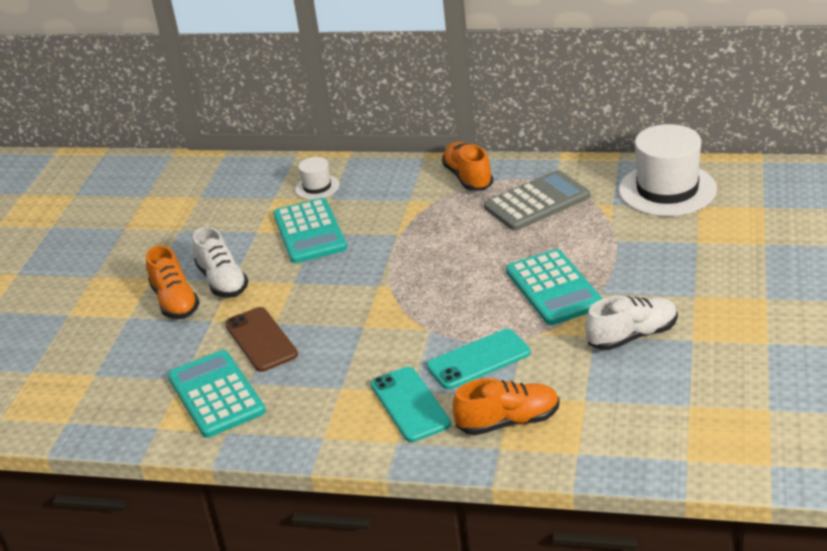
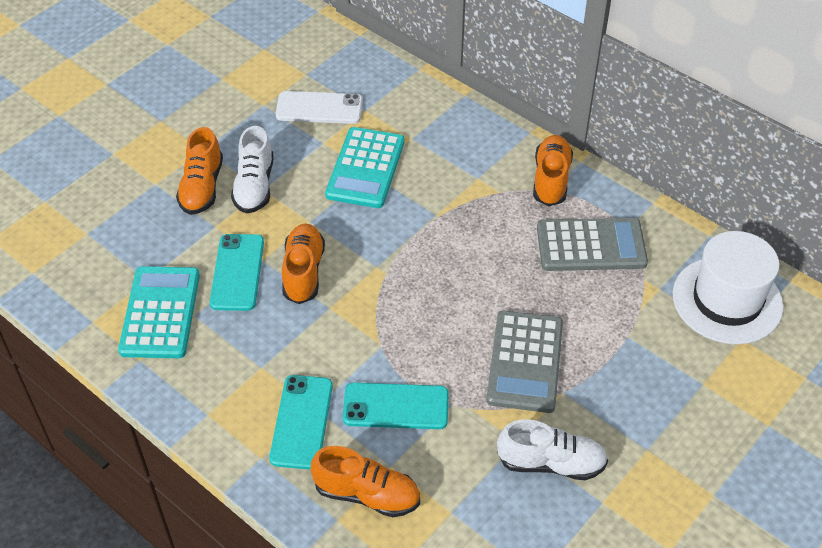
camera: 25 degrees right, 15 degrees up
(232, 212) = (319, 108): none -> white phone
(261, 339) = (237, 272): brown phone -> turquoise phone
(317, 187) = (410, 117): white hat -> none
(319, 315) = (303, 272): none -> orange shoe
(554, 288) = (525, 362): turquoise calculator -> grey calculator

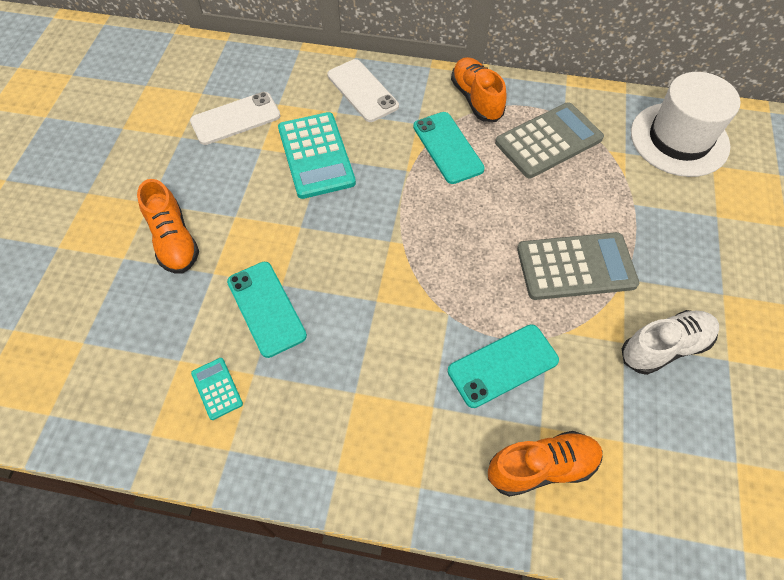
camera: 30 degrees left, 10 degrees up
(160, 313) = (217, 388): turquoise calculator -> turquoise calculator, size x0.47
(254, 186) = (225, 216): white shoe -> none
(302, 422) = (432, 428): turquoise phone -> turquoise phone (448, 147)
(303, 272) = (328, 278): orange shoe -> none
(449, 129) = (362, 91): none -> white phone
(525, 362) = (576, 266): grey calculator -> grey calculator turned 75 degrees counterclockwise

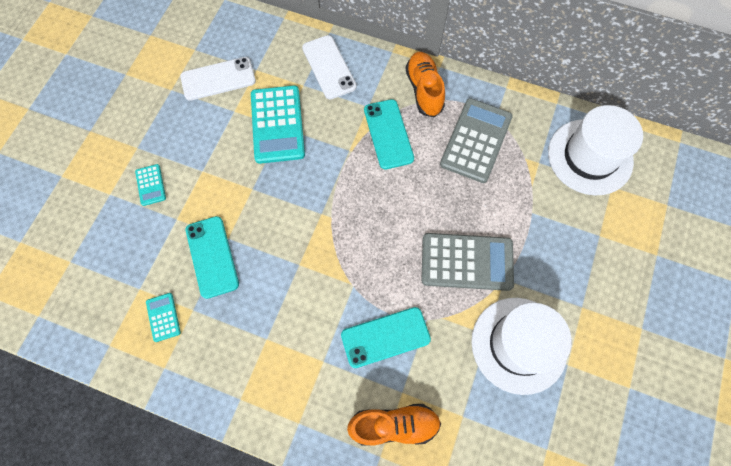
camera: 10 degrees right, 10 degrees up
(174, 240) = (151, 185): orange shoe -> turquoise calculator
(548, 141) = (475, 140): grey calculator -> grey calculator turned 45 degrees counterclockwise
(664, 347) = (519, 345): white shoe -> white hat

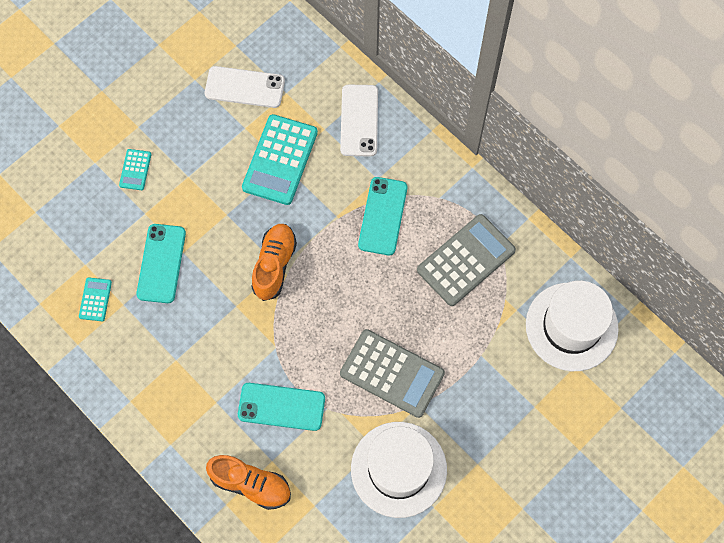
camera: 25 degrees right, 0 degrees up
(424, 90) = (442, 186): orange shoe -> orange shoe (274, 265)

